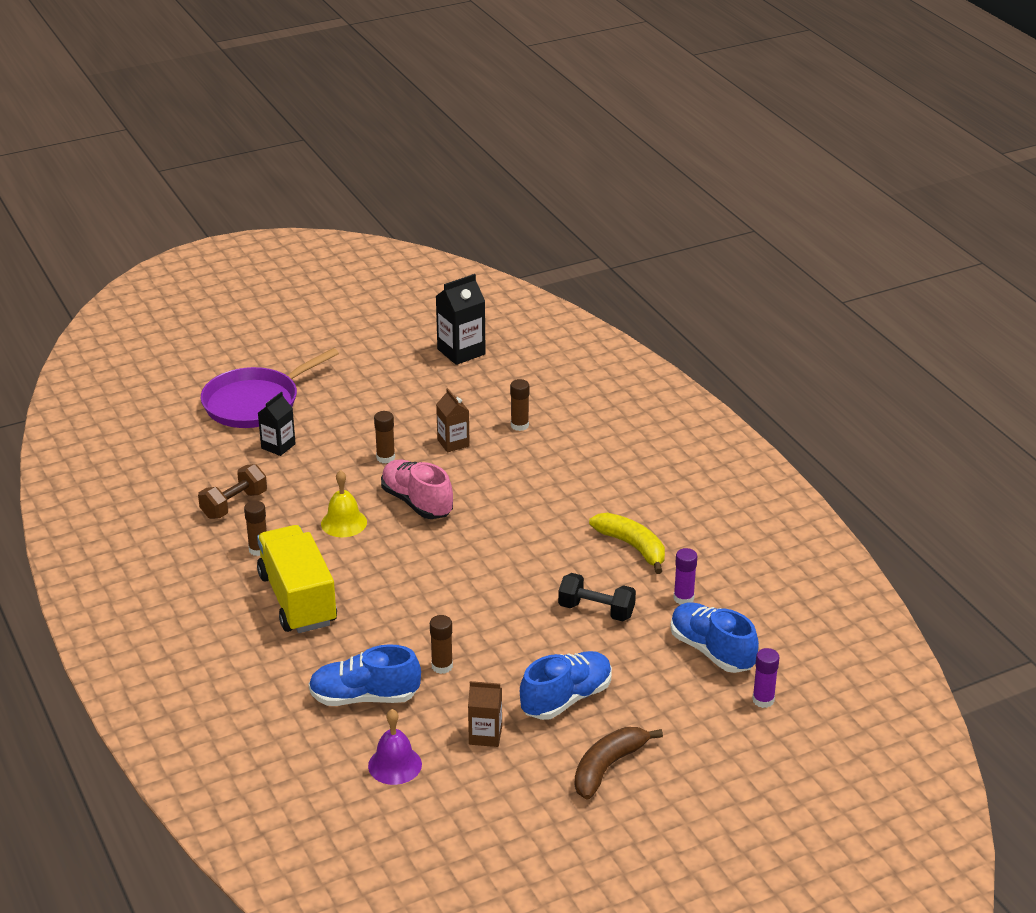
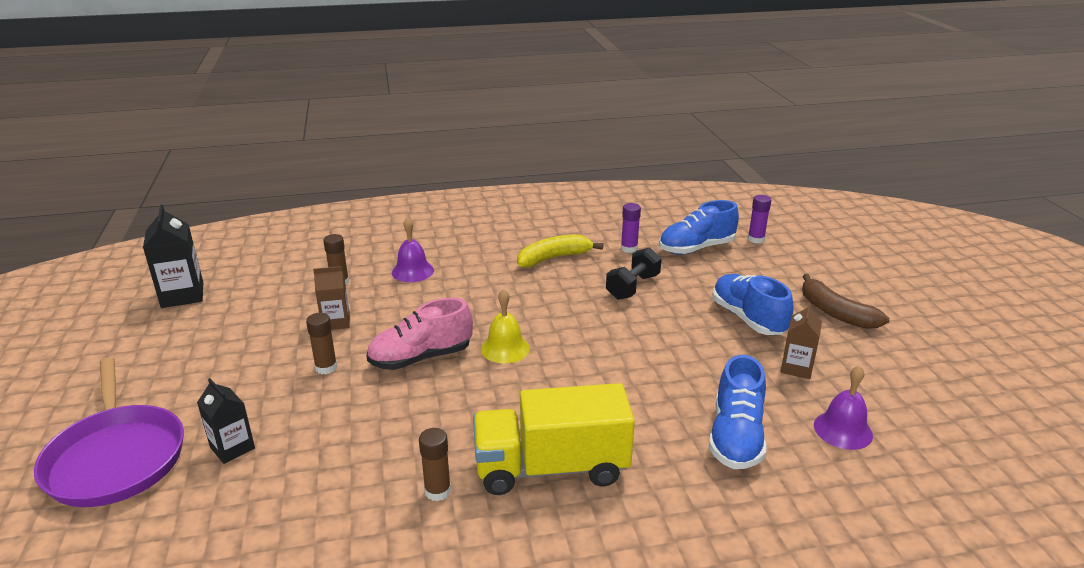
camera: 75 degrees left, 5 degrees down
(234, 505) = (328, 504): brown dumbbell -> none
(344, 523) = (425, 413): yellow bell -> yellow bell (505, 348)
(442, 666) = (693, 379): brown glue stick -> none
(560, 462) = (412, 271): none -> purple bell

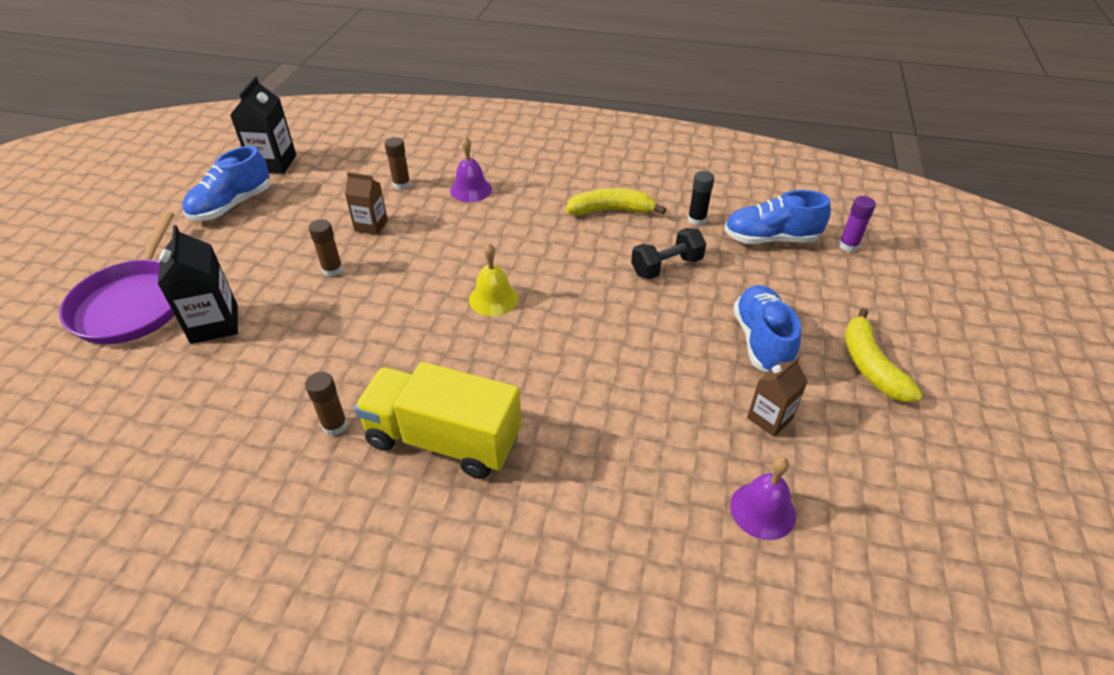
camera: 25 degrees right, 15 degrees up
(232, 448) = (214, 324): black carton -> black carton, size x1.54
(421, 358) = (414, 285): pink shoe -> none
(629, 248) = (696, 220): purple glue stick -> black glue stick
(736, 437) = (641, 474): blue shoe -> blue shoe (232, 205)
(835, 313) = (870, 366): brown banana -> yellow banana

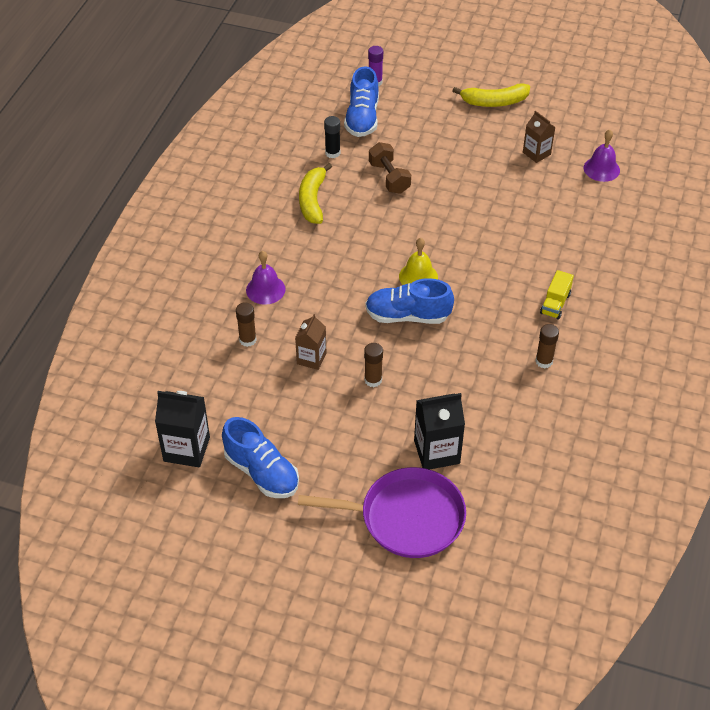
camera: 85 degrees left, 5 degrees up
(443, 440) = (555, 303): yellow truck -> yellow truck, size x0.46
(666, 266) = (389, 178): black dumbbell -> brown dumbbell
(761, 341) = (471, 144): blue shoe -> blue shoe (407, 316)

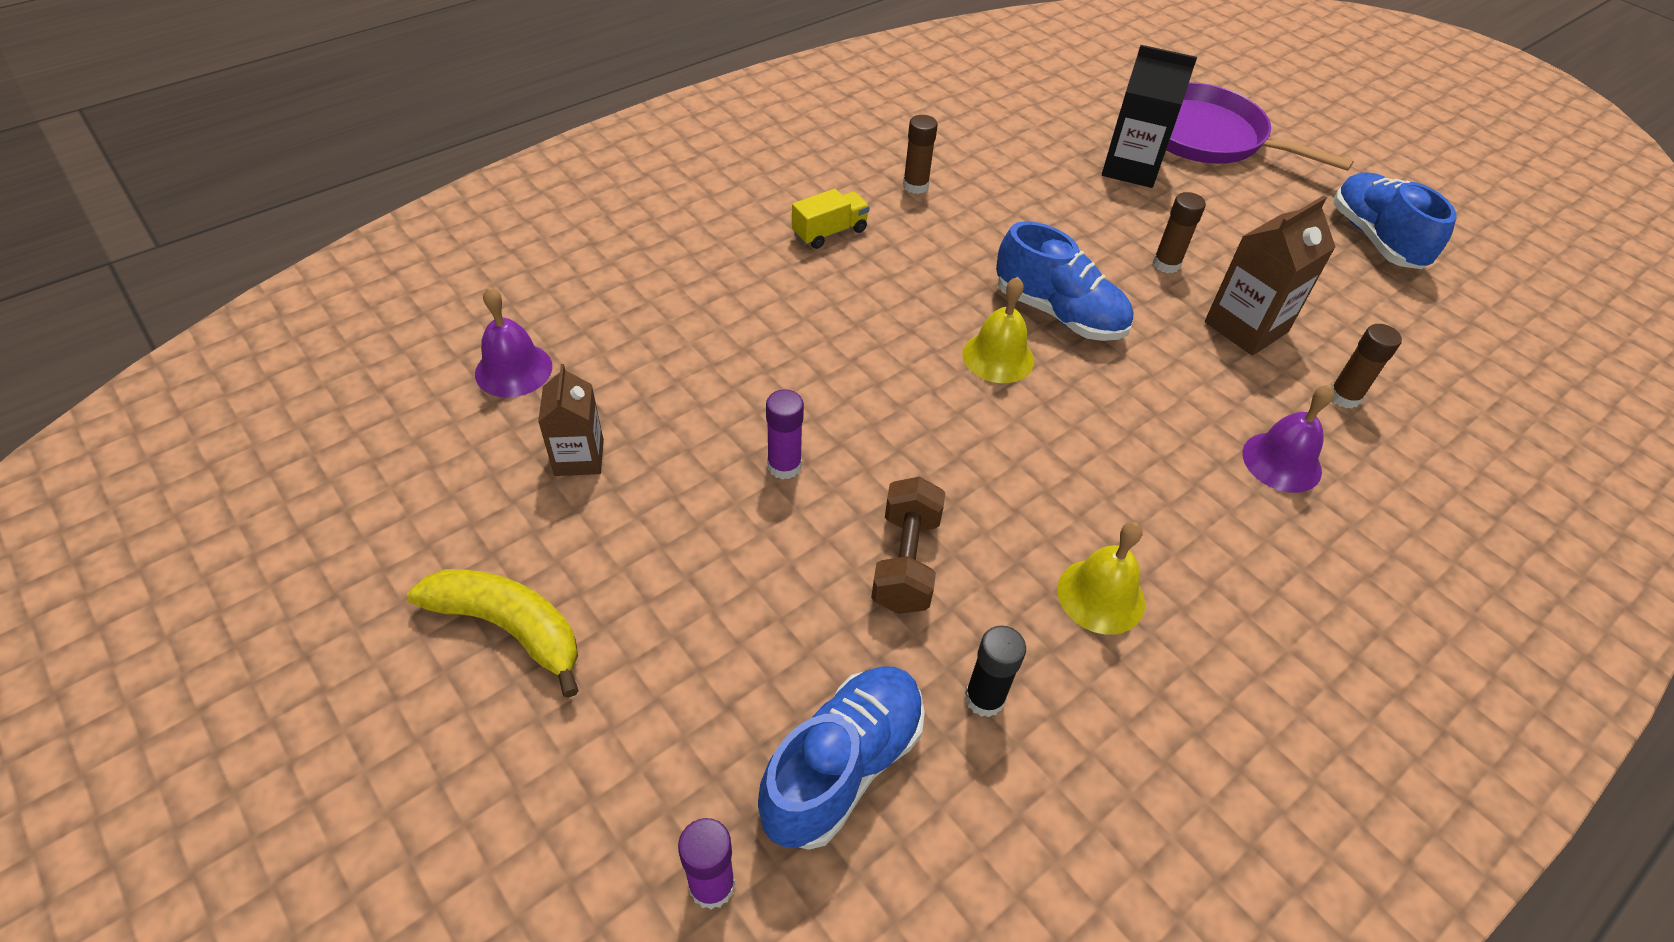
camera: 150 degrees left, 0 degrees up
(186, 449) = (1481, 303): black carton -> none
(311, 358) = (1246, 327): brown carton -> brown carton, size x1.54
(312, 200) = (1101, 596): yellow banana -> yellow bell
(462, 187) = (784, 466): none -> purple glue stick

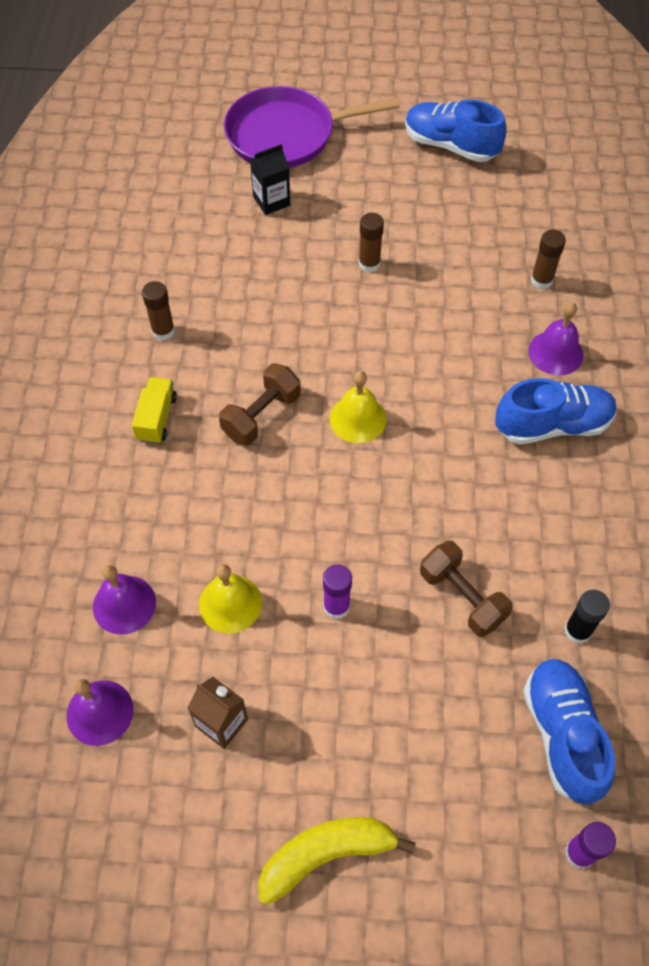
camera: 45 degrees left, 10 degrees up
(631, 321) = (124, 604): none -> purple bell
(915, 292) = (261, 415): none -> brown dumbbell
(1058, 313) = (354, 355): blue shoe -> blue shoe (552, 425)
(1101, 596) = (563, 519): yellow bell -> yellow bell (230, 603)
(1131, 168) = (271, 201): black carton -> black carton, size x0.65
(1246, 327) = (453, 274): brown carton -> none

